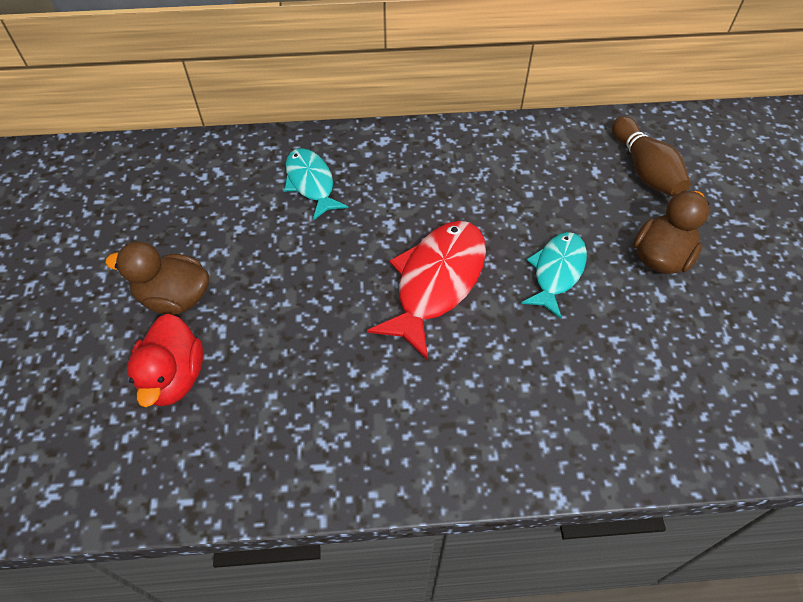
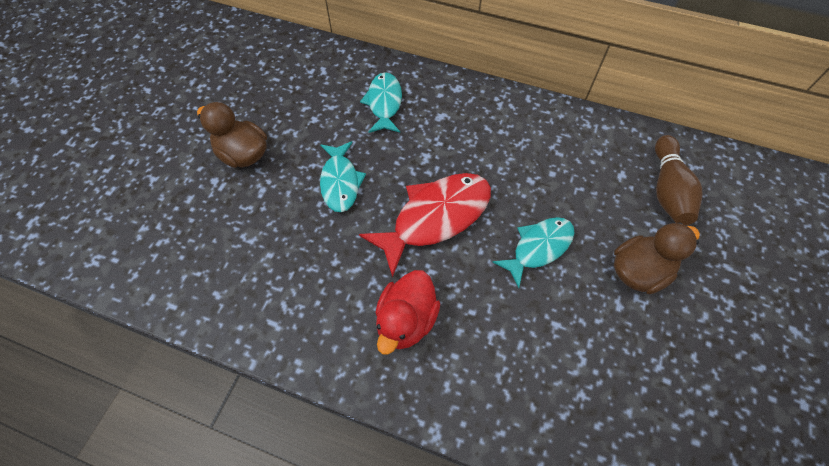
camera: 25 degrees right, 5 degrees up
(174, 377) = (212, 212): red duck -> red duck (406, 320)
(310, 285) = (340, 182): none -> turquoise fish

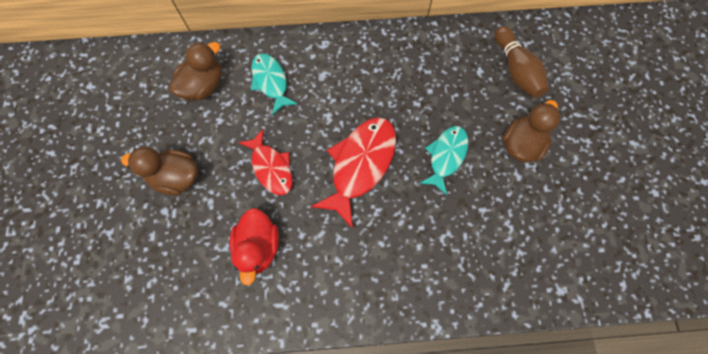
camera: 25 degrees left, 10 degrees up
(317, 83) = (203, 86): none -> brown duck
(340, 182) = (271, 167): turquoise fish -> red fish
(406, 320) = (378, 256): red duck -> red duck (258, 247)

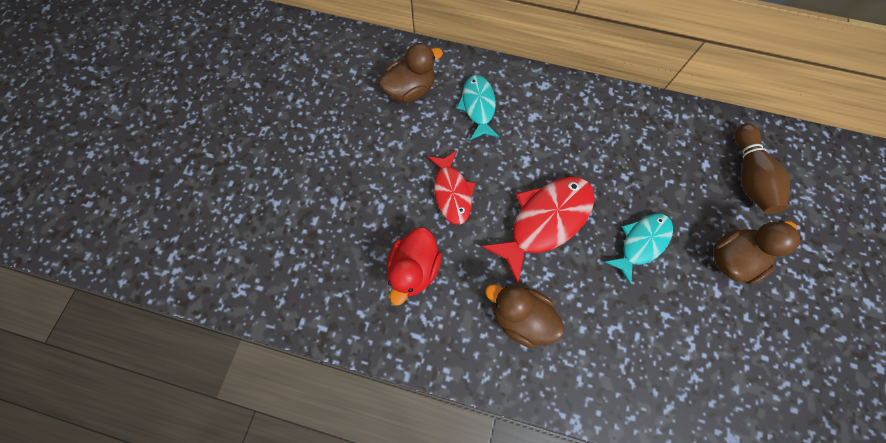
camera: 20 degrees right, 0 degrees up
(176, 177) = (356, 171): brown duck -> brown duck (520, 316)

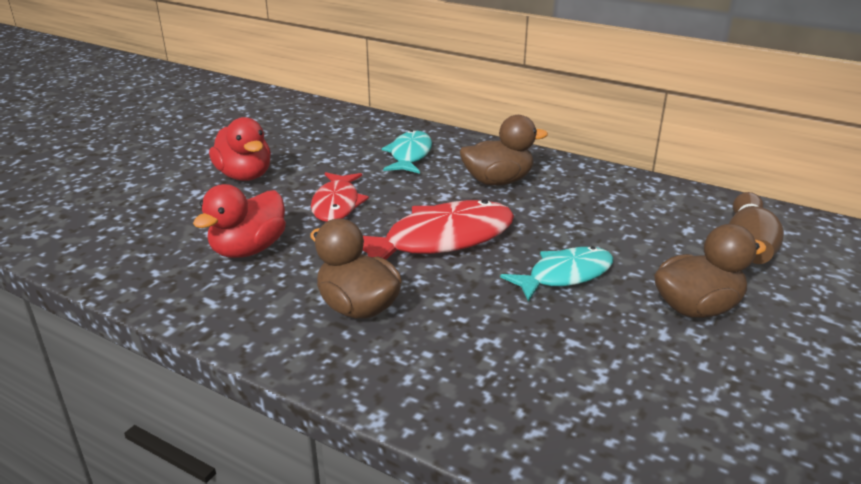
camera: 15 degrees right, 40 degrees down
(362, 168) = (245, 176): none -> red duck
(410, 90) = (339, 137): brown duck -> brown duck (498, 181)

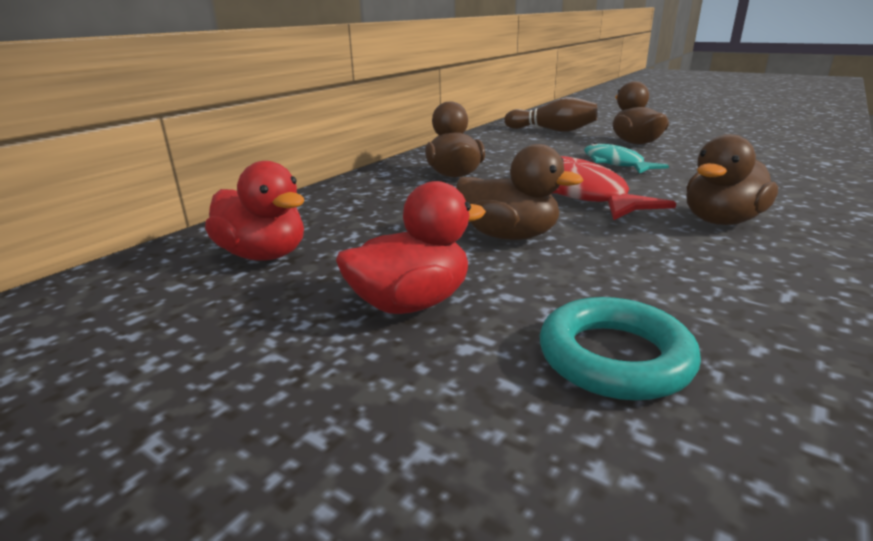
camera: 85 degrees left, 5 degrees down
(168, 227) = (614, 357): none -> turquoise ring
(248, 249) = (647, 280): red duck -> red duck (264, 255)
(337, 204) = (509, 236): red fish -> brown duck
(409, 155) = (377, 204): turquoise fish -> none

